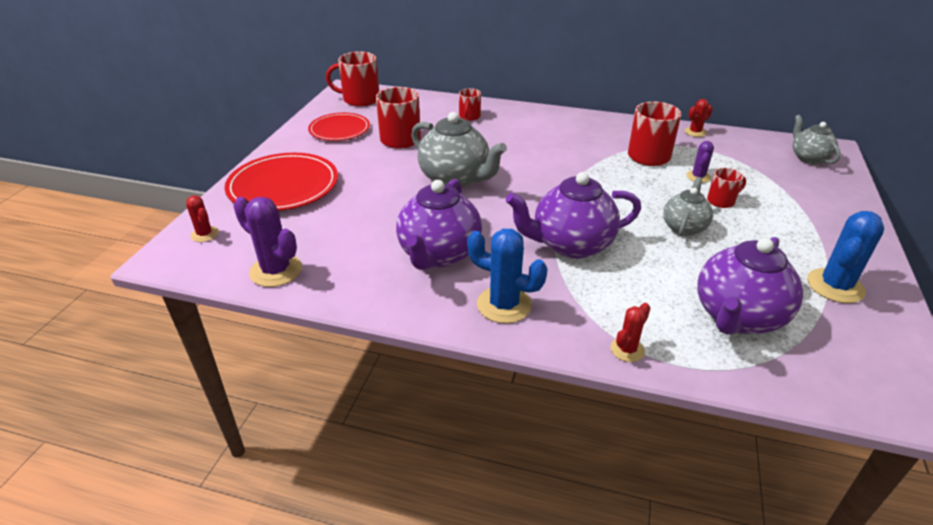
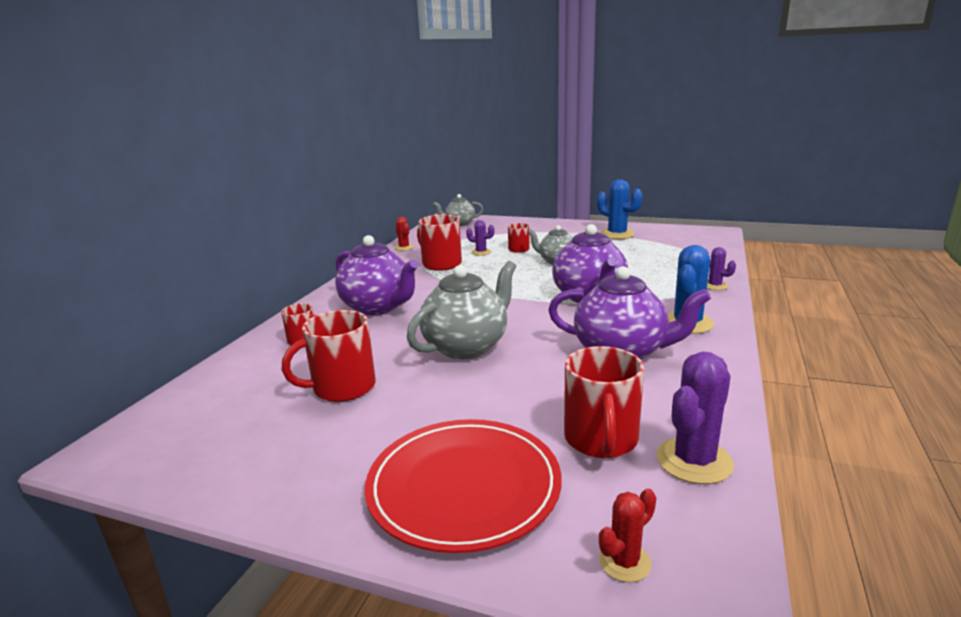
camera: 85 degrees left, 15 degrees down
(339, 130) = (276, 446): red plate -> none
(360, 99) = (161, 434): red mug -> red mug (601, 440)
(627, 350) = (714, 286): red cactus -> purple cactus
(737, 317) = (661, 257): purple teapot -> purple teapot (378, 307)

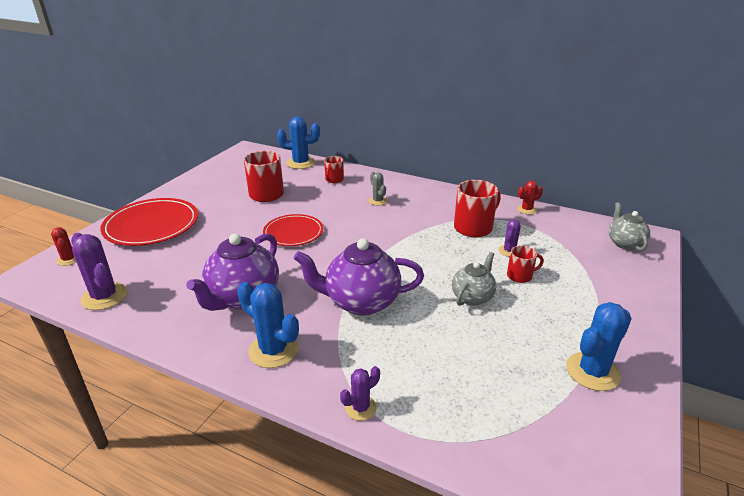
camera: 95 degrees right, 10 degrees up
(221, 376) = (300, 163): none -> blue cactus
(378, 307) = (377, 201): purple teapot -> grey cactus
(467, 346) = (293, 233): grey teapot -> red plate
(601, 440) = (151, 268): red mug -> none

